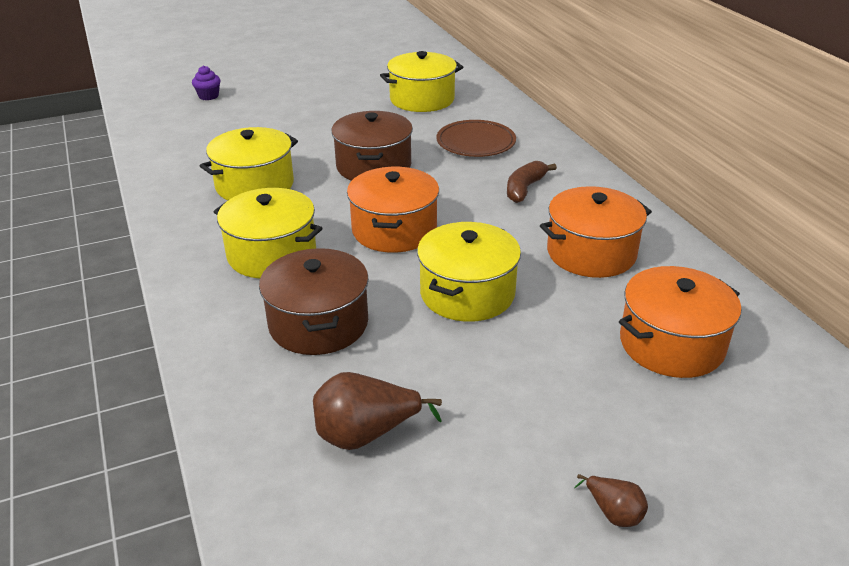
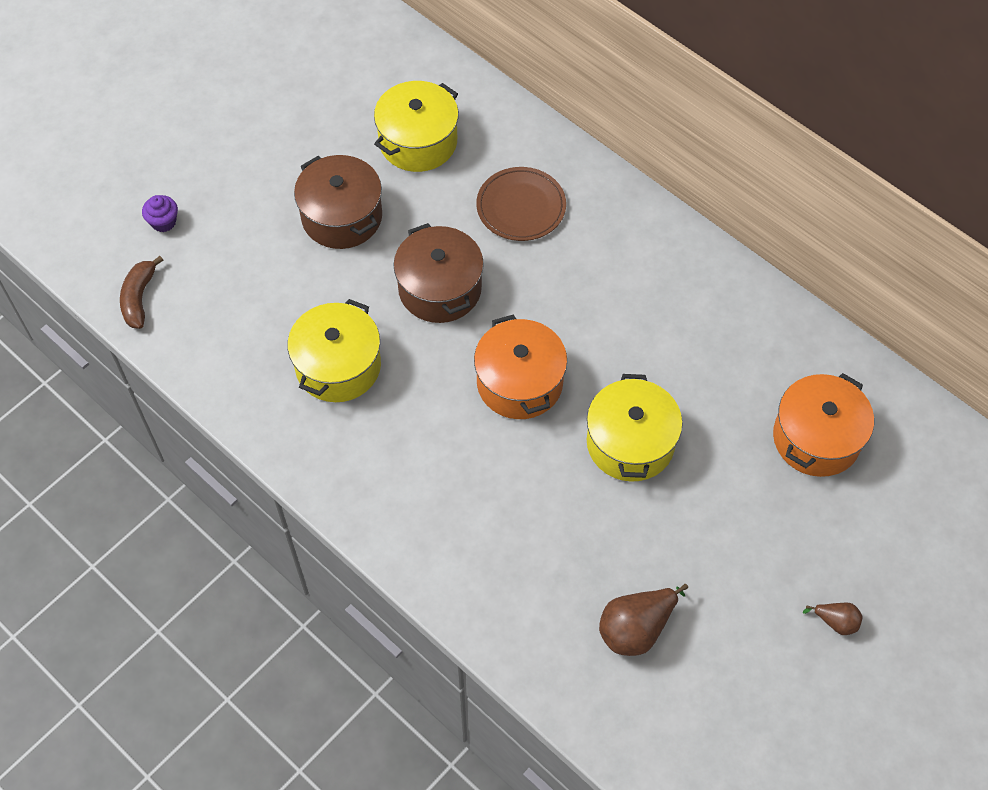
camera: 25 degrees left, 25 degrees up
(272, 254) = (428, 461): yellow pot -> none
(318, 323) = (528, 531): brown pot -> brown pot (342, 216)
(524, 188) = (608, 270): brown banana -> brown banana (139, 298)
(591, 253) = (709, 346): orange pot -> none

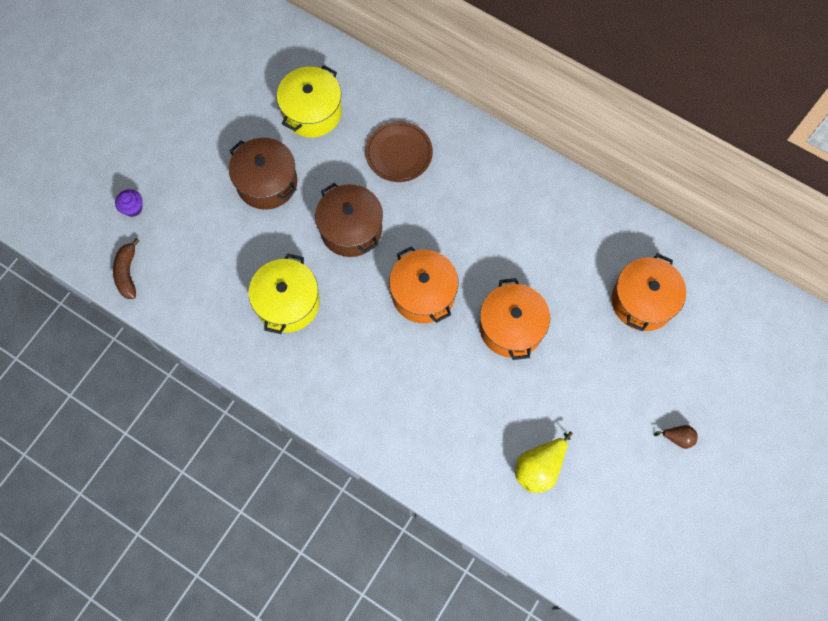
camera: 10 degrees left, 10 degrees up
(630, 443) = (511, 327): yellow pot -> orange pot
(636, 628) = (539, 467): brown pear -> yellow pear

